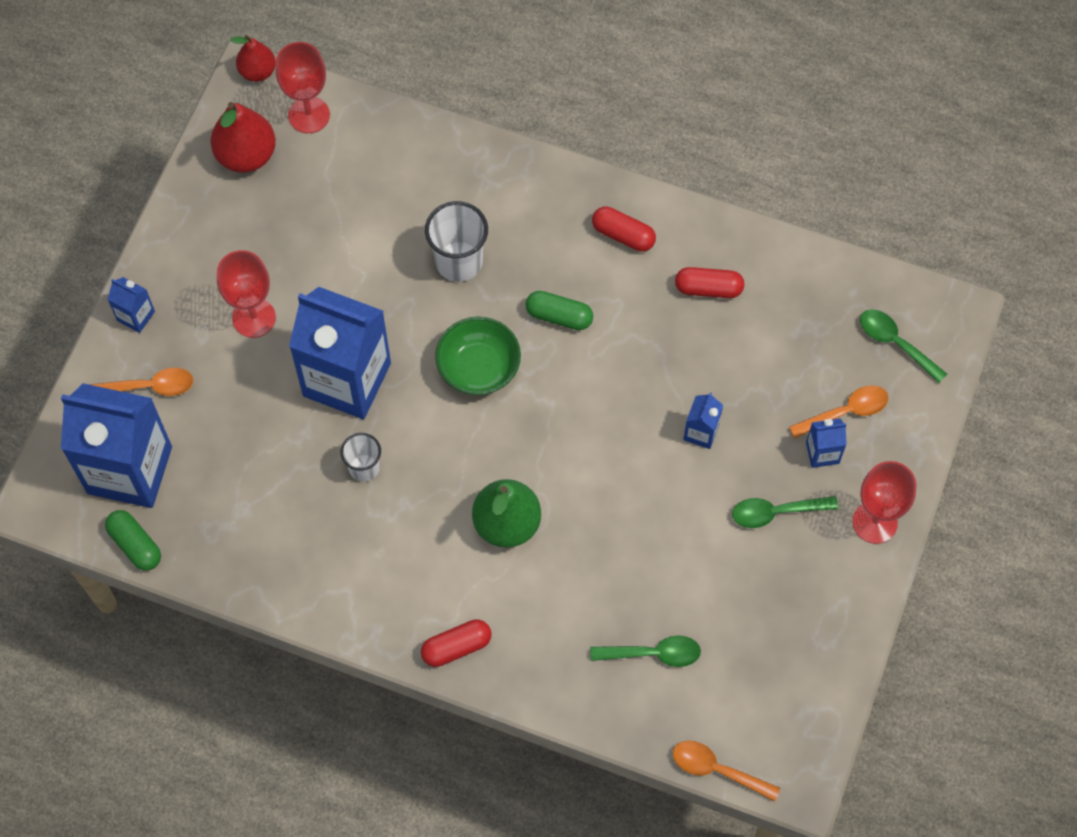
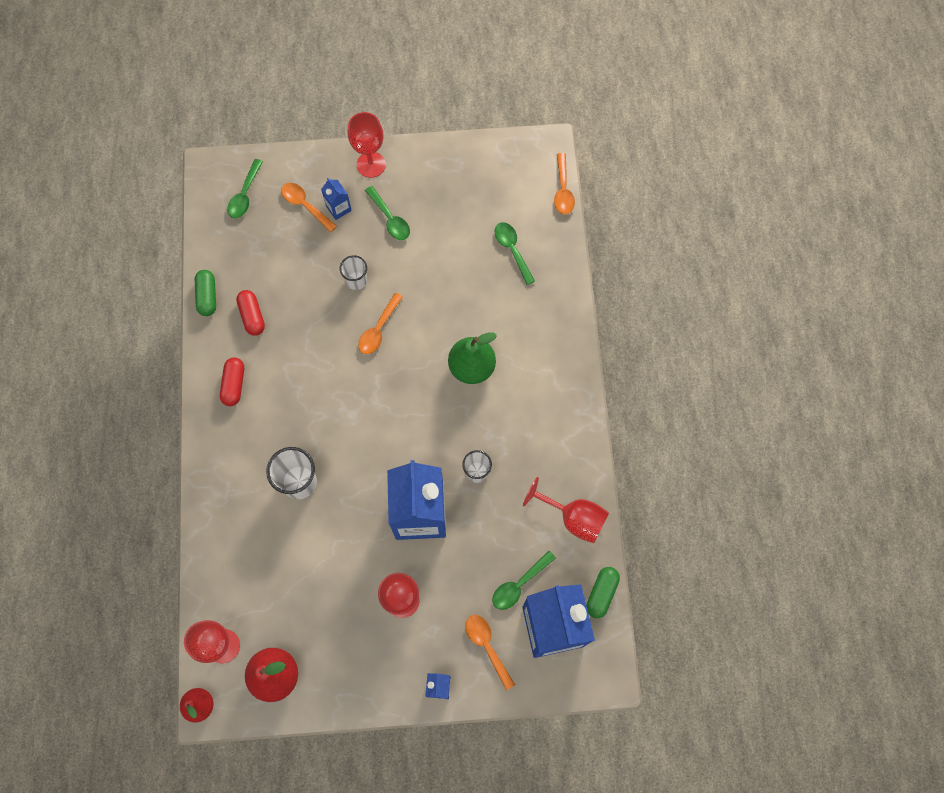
camera: 115 degrees left, 5 degrees up
(200, 454) = (519, 584): none -> green spoon
(244, 556) = (573, 518): none -> red goblet
(456, 647) = (565, 360): red capsule -> none
(478, 368) = (373, 433): green bowl -> none
(559, 316) = (312, 399): green capsule -> green capsule (207, 296)
(616, 431) = (378, 329): none -> orange spoon
(701, 432) = (356, 280): blue carton -> white cup

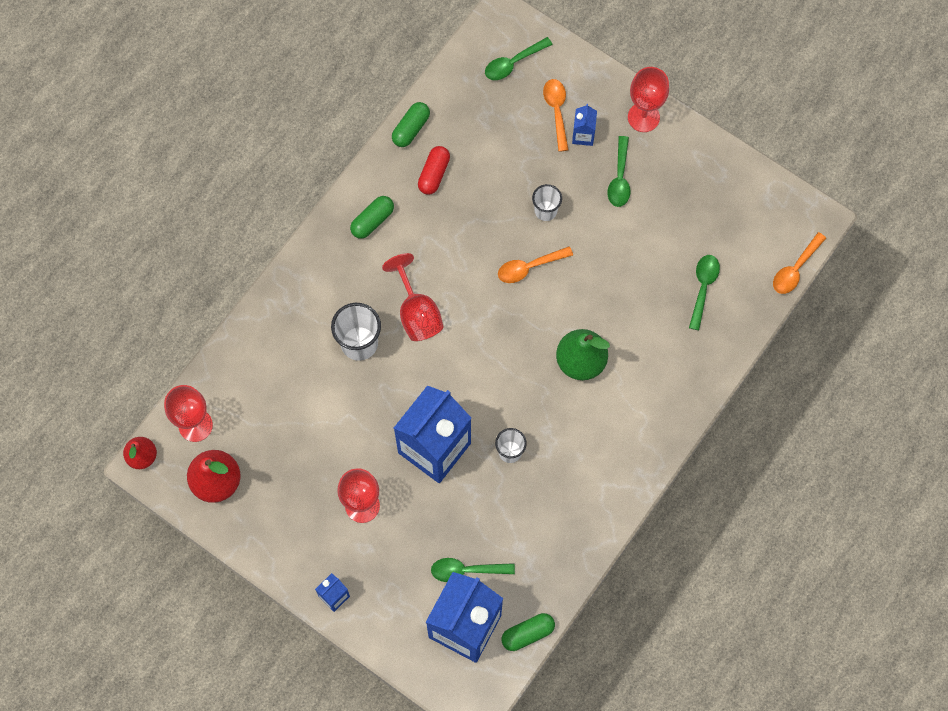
camera: 40 degrees right, 0 degrees up
(234, 384) = (372, 221): red capsule -> green capsule
(487, 646) = (399, 597): orange spoon -> none
(573, 518) = (558, 554): red goblet -> red goblet (416, 312)

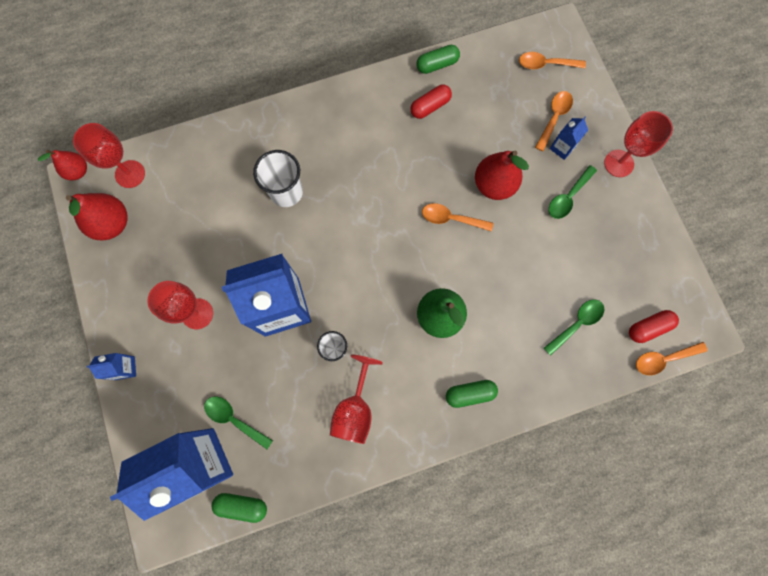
camera: 35 degrees right, 5 degrees up
(372, 221) = (361, 111): green capsule -> green capsule (470, 393)
(416, 312) = (344, 197): red goblet -> red goblet (355, 409)
(513, 63) = (545, 64): green spoon -> orange spoon
(545, 211) = (494, 185): white cup -> red pear
(765, 250) = (648, 327): none -> red capsule

